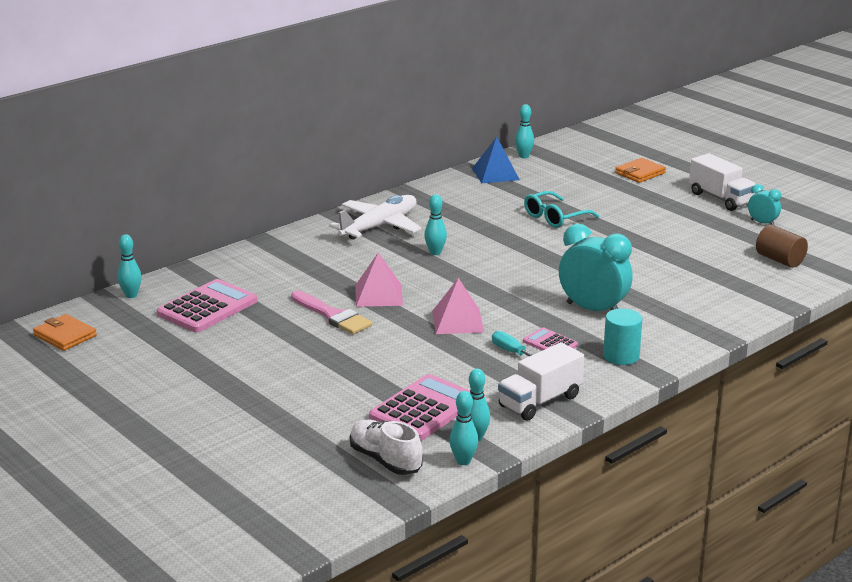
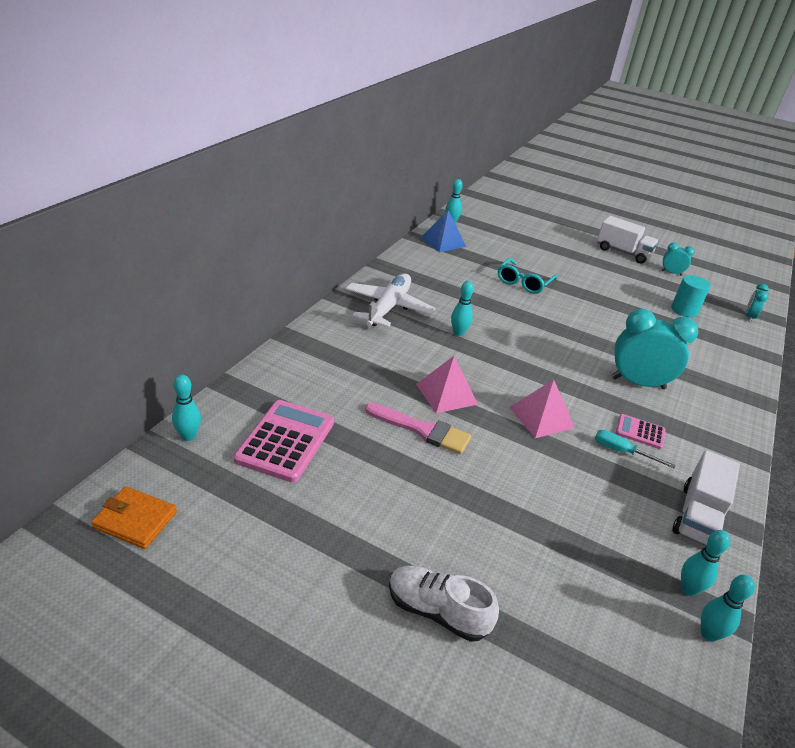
camera: 25 degrees left, 10 degrees up
(385, 460) = (634, 657): white shoe -> white shoe (437, 611)
(424, 409) = (607, 555): pink calculator -> none
(621, 356) = (708, 437): turquoise cylinder -> turquoise cylinder (684, 310)
(640, 173) = (547, 233): orange wallet -> none
(779, 260) = (716, 308): brown cylinder -> none
(814, 272) = (749, 317): none -> turquoise clock

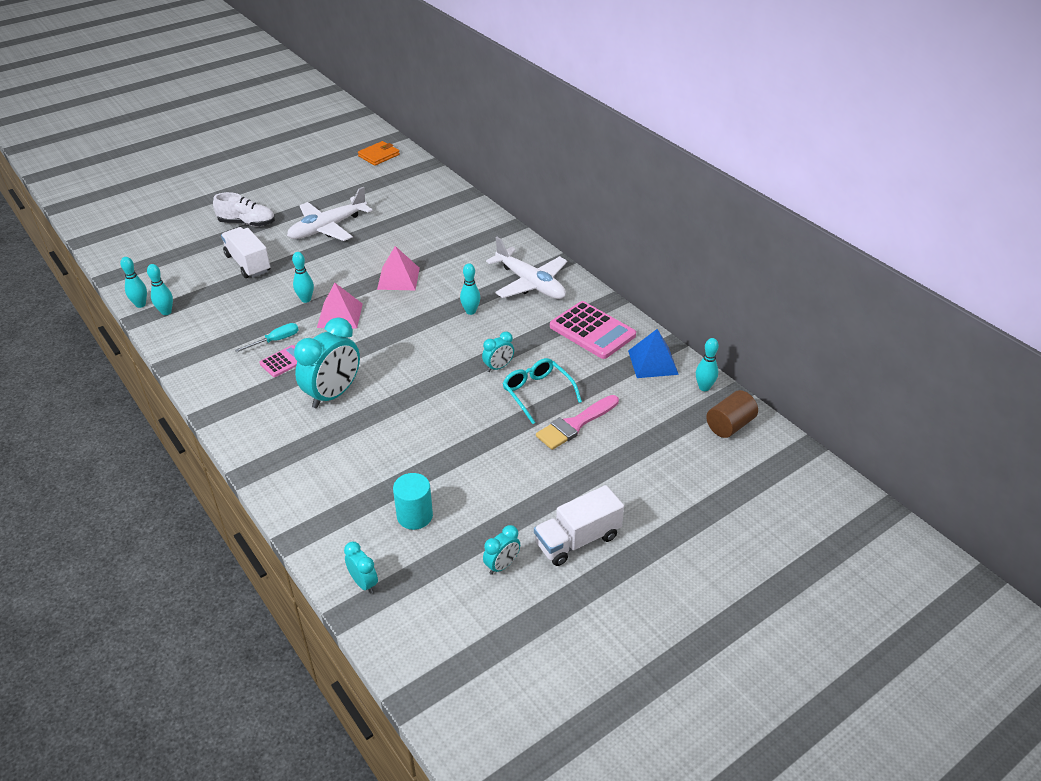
camera: 120 degrees right, 5 degrees up
(188, 436) = (429, 175): turquoise bowling pin -> turquoise bowling pin (306, 299)
(286, 441) = (401, 204): pink calculator -> pink calculator (592, 331)
(387, 497) = (328, 227): none -> white plane
(422, 430) = (370, 256): pink brush -> pink brush (575, 424)
(437, 611) = (247, 223): white shoe -> white shoe turned 45 degrees clockwise
(478, 214) = (729, 425): none -> brown cylinder
(514, 304) = (498, 367): none -> turquoise clock
(697, 516) = (197, 347): white truck -> white truck (248, 263)

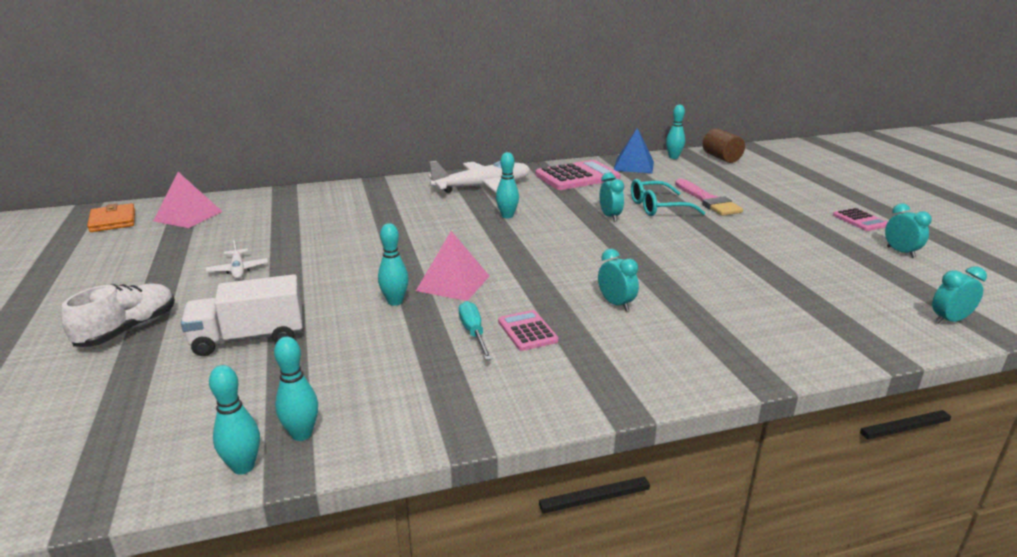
camera: 70 degrees left, 15 degrees down
(328, 227) = (238, 269): white plane -> white plane, size x0.47
(333, 394) = (616, 304): turquoise clock -> turquoise clock, size x0.50
(398, 278) = (409, 242): pink pyramid -> pink pyramid (188, 216)
(415, 516) = (838, 282): turquoise cylinder -> none
(577, 540) = (860, 220): white truck -> pink calculator

